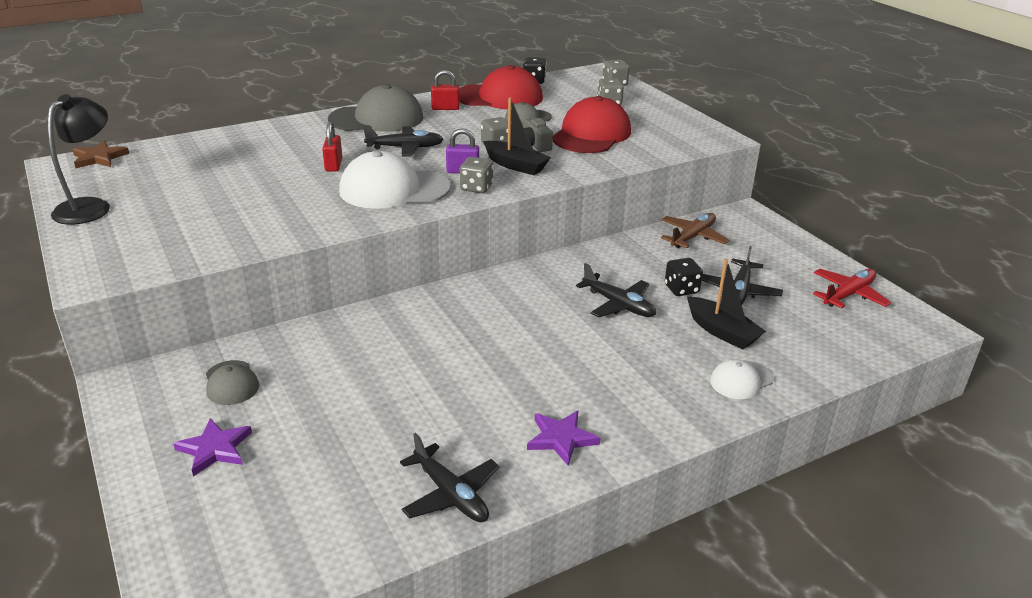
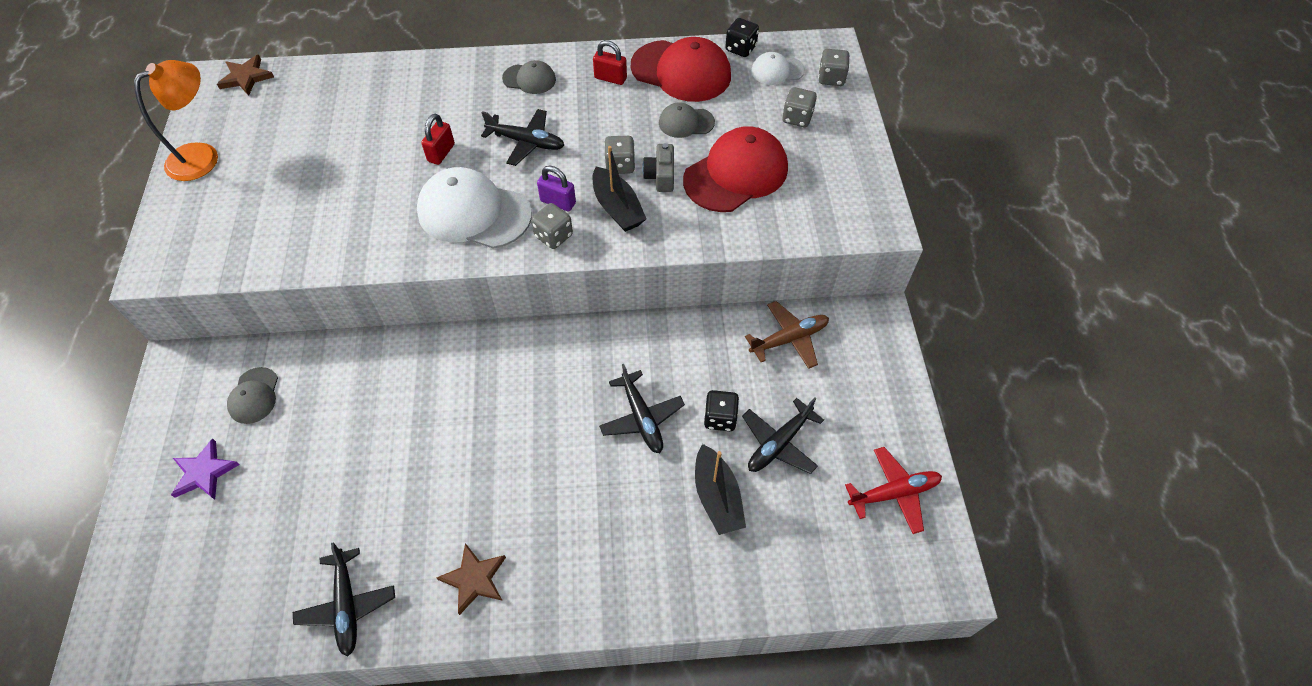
camera: 25 degrees right, 25 degrees up
(90, 206) = (202, 156): black lamp -> orange lamp
(377, 119) = (529, 79): grey cap -> grey cap, size x0.52
(561, 439) = (474, 579): purple star -> brown star
(741, 380) = (687, 573): white cap -> white cap (777, 71)

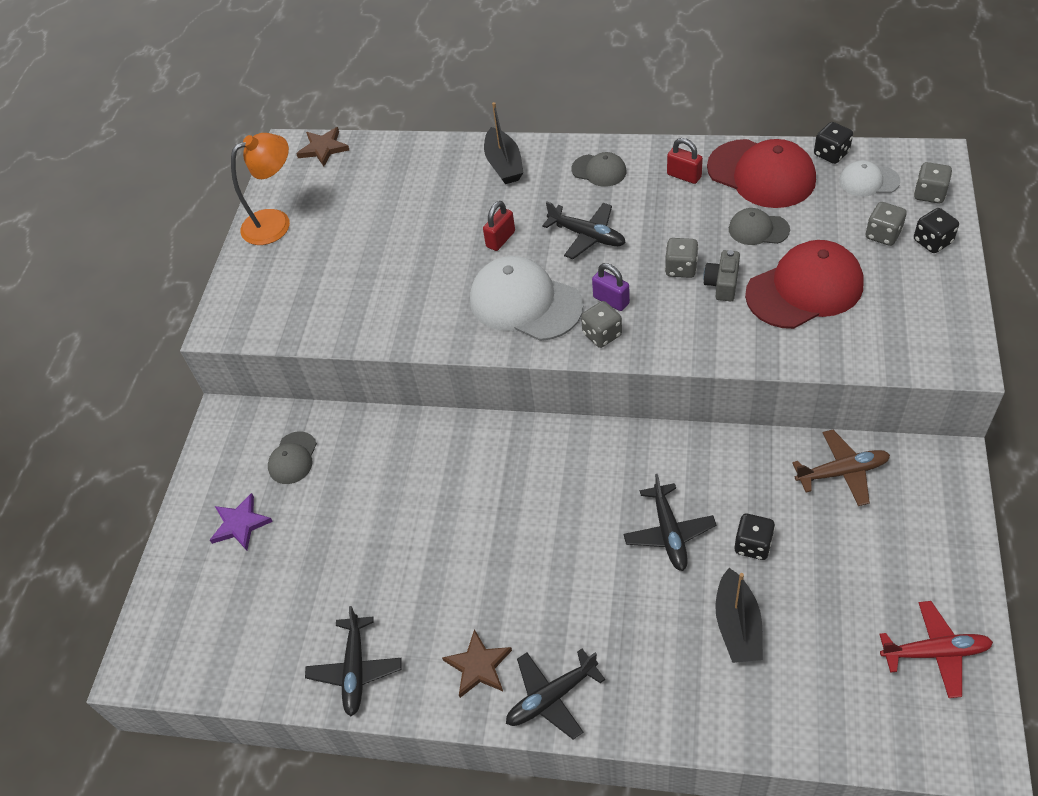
camera: 20 degrees right, 5 degrees down
(617, 208) = (672, 313): black boat -> black boat (504, 164)
(779, 443) = (813, 580): black plane -> black plane (551, 697)
(840, 120) = (932, 241): none -> black dice

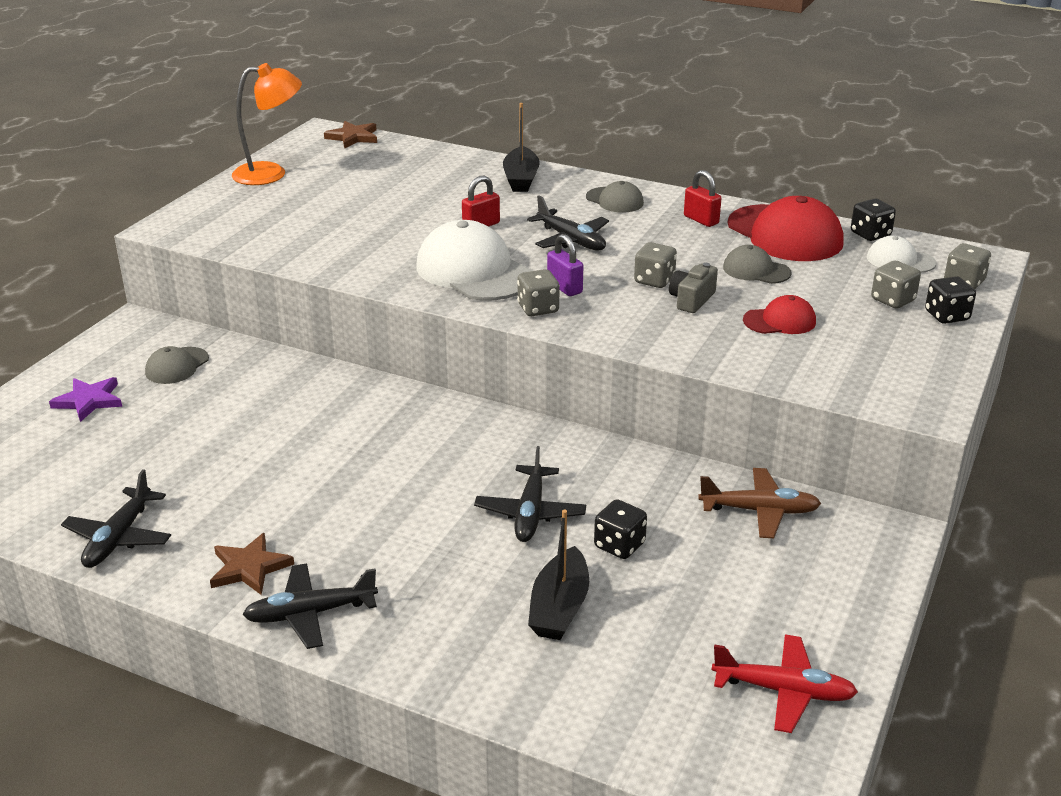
camera: 10 degrees right, 20 degrees down
(804, 289) = (780, 321): red cap -> red cap, size x0.52

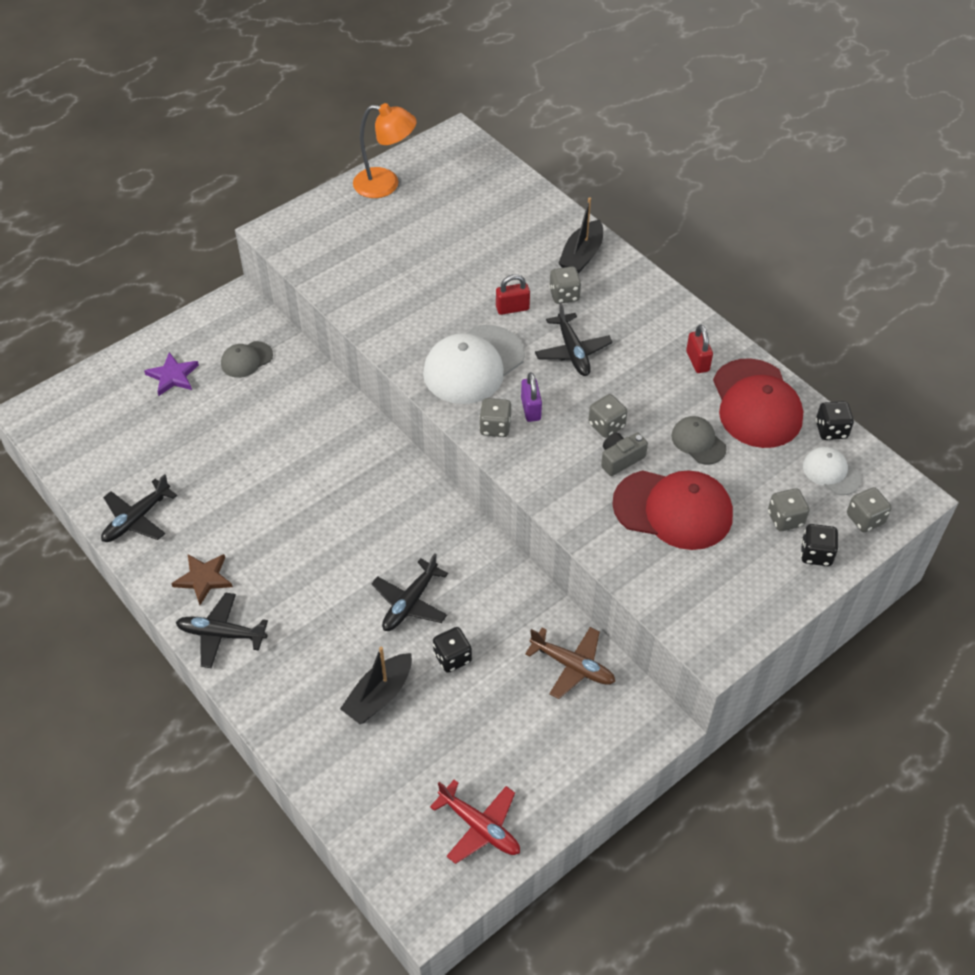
camera: 25 degrees right, 20 degrees up
(353, 137) = (477, 153): brown star -> none
(474, 271) = (473, 365): white cap -> white cap turned 120 degrees counterclockwise
(527, 206) = (564, 295): none -> grey dice
(614, 200) = (642, 311): grey cap -> none
(780, 321) = (673, 510): red cap -> red cap, size x1.93

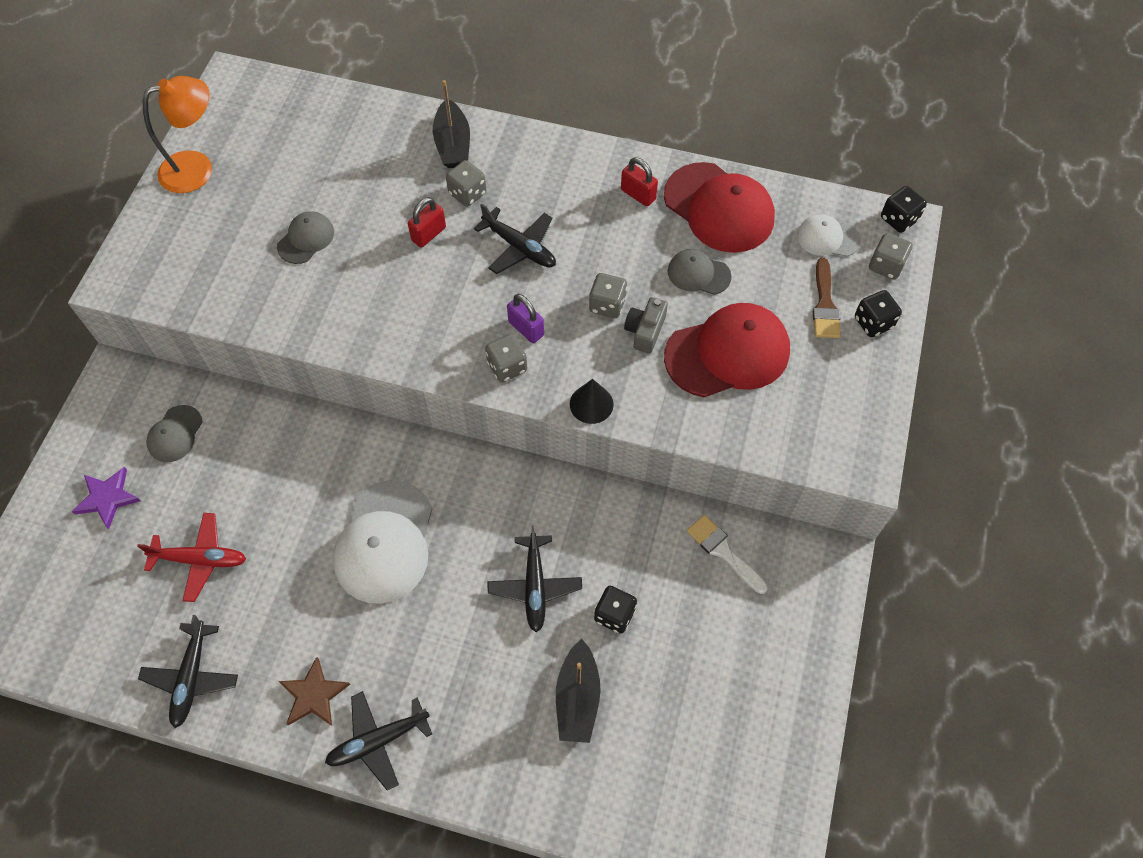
camera: 35 degrees left, 10 degrees up
(422, 268) = (306, 239): none -> grey cap
(473, 365) = (437, 314): white cap -> white cap (384, 542)
(480, 827) = (762, 760): red plane -> red plane (200, 559)
(536, 486) = (591, 404): none -> black cone
(573, 666) = (723, 551): brown plane -> white brush
(785, 519) = (825, 304): grey dice -> brown brush
(831, 430) = (798, 198): black dice -> black dice (899, 219)

